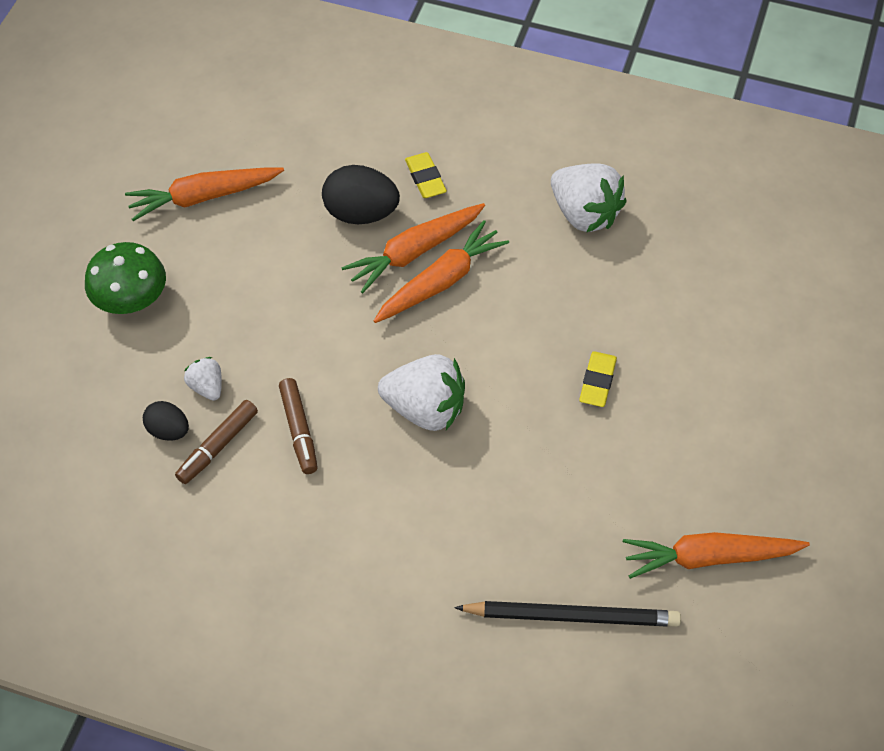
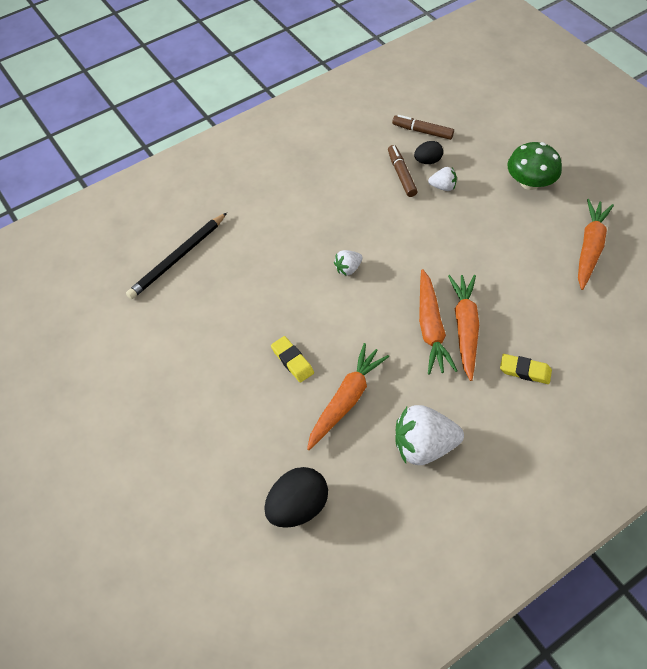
camera: 130 degrees right, 0 degrees up
(299, 430) = (383, 209): brown marker -> brown marker (422, 131)
(361, 213) = (518, 318): black egg -> black egg (297, 506)
(425, 409) = (348, 268): white strawberry -> white strawberry, size x0.51
(709, 557) = (144, 337): orange carrot -> orange carrot (346, 400)

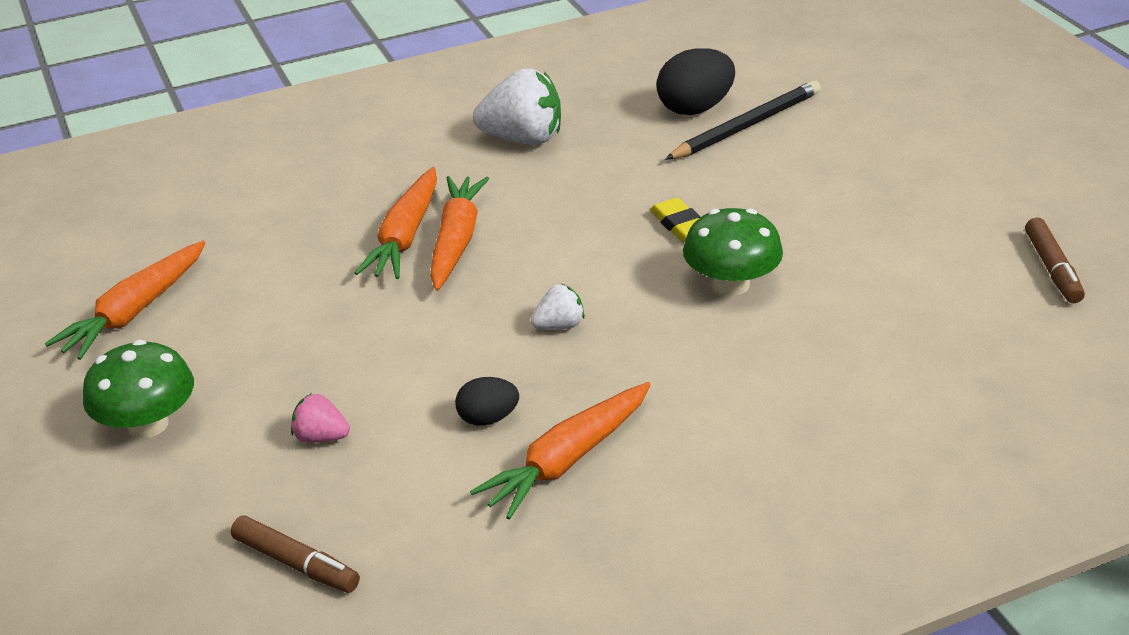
camera: 170 degrees left, 20 degrees down
(178, 258) = (876, 374): black pencil -> black pencil (746, 126)
(256, 312) = (731, 284): none -> green mushroom
(346, 400) = (610, 183): orange carrot -> orange carrot (567, 460)
(401, 174) = (392, 472): brown marker -> brown marker (1052, 269)
(427, 161) = (322, 493): black egg -> black egg (488, 418)
(443, 187) = (321, 437): white strawberry -> pink strawberry
(525, 371) = (350, 188): yellow eraser -> none

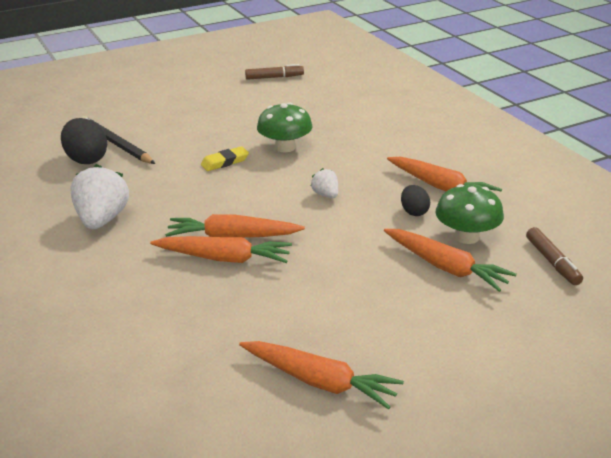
camera: 95 degrees left, 5 degrees down
(148, 424) = (453, 344): green mushroom -> green mushroom (466, 237)
(296, 564) = (552, 262): brown marker -> brown marker turned 135 degrees clockwise
(321, 437) = (445, 267): pink strawberry -> orange carrot

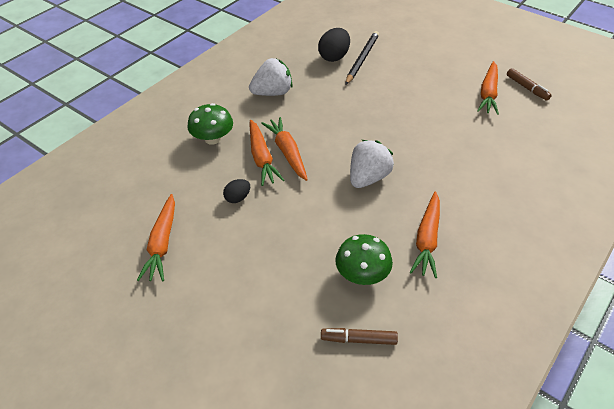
camera: 65 degrees right, 15 degrees up
(225, 162) = (376, 113): yellow eraser -> none
(285, 147) = (419, 134): green mushroom -> green mushroom (212, 139)
(326, 195) = (368, 178): white strawberry -> white strawberry, size x1.96
(414, 212) = (378, 233): black egg -> black egg (238, 198)
(445, 267) = (313, 272): orange carrot -> orange carrot (488, 93)
(552, 262) = (358, 339): brown marker -> brown marker turned 45 degrees clockwise

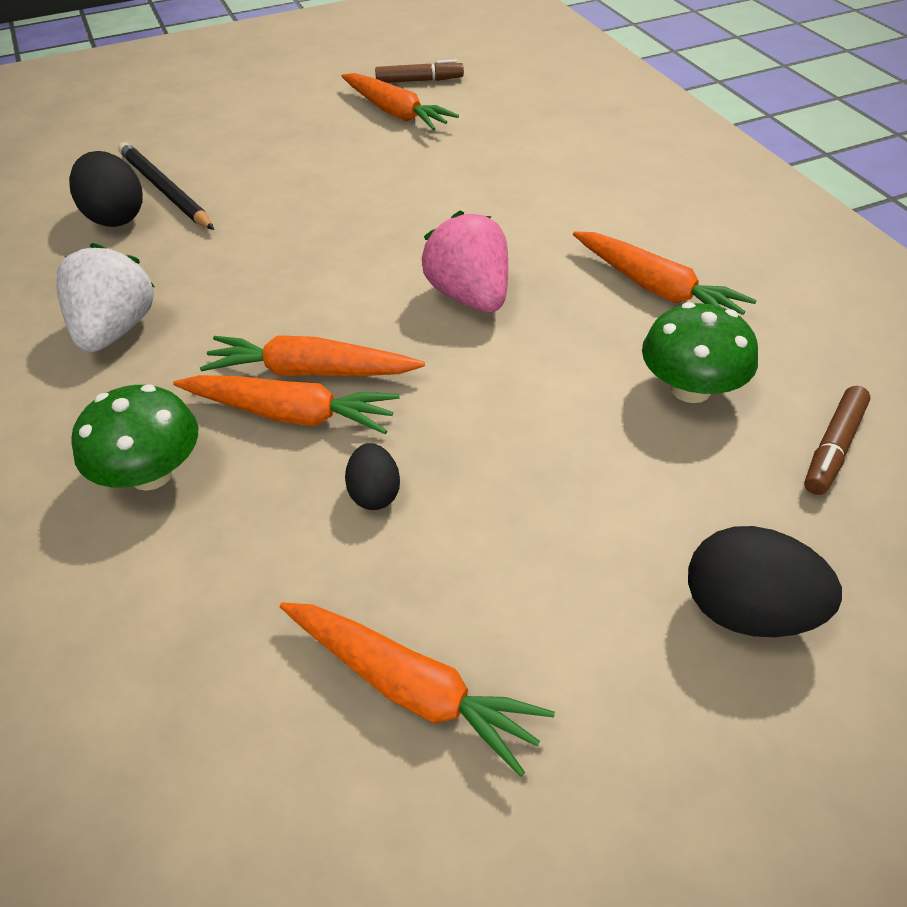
camera: 60 degrees left, 0 degrees up
(243, 330) = (747, 611): none -> black egg
(368, 178) = (470, 296): white strawberry -> pink strawberry

